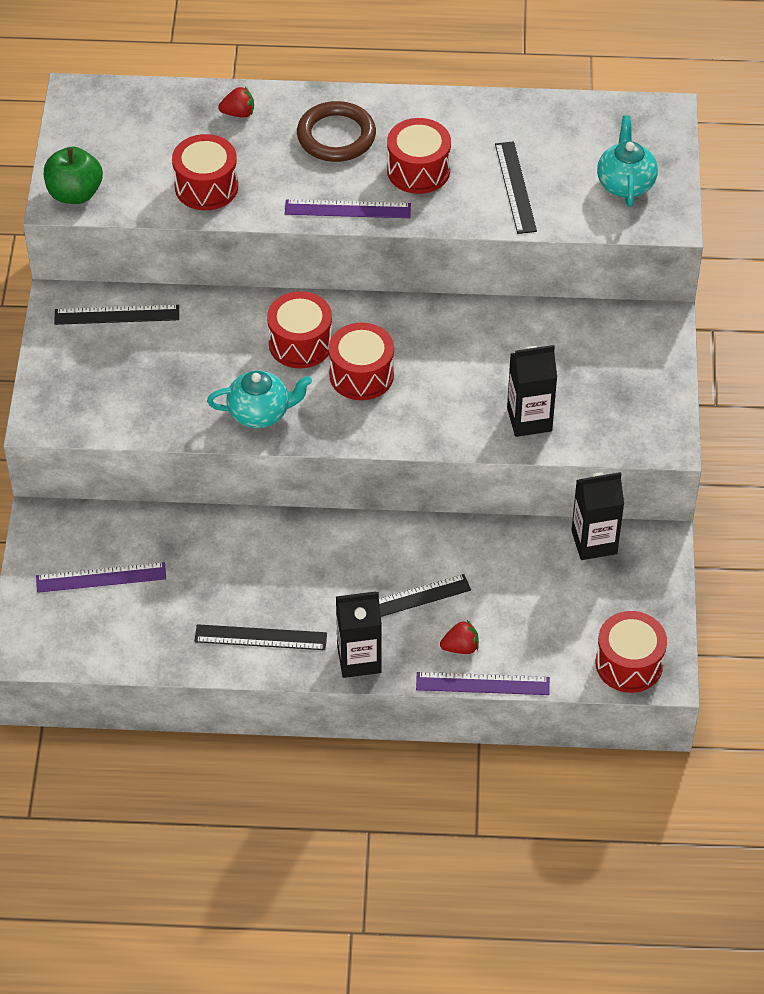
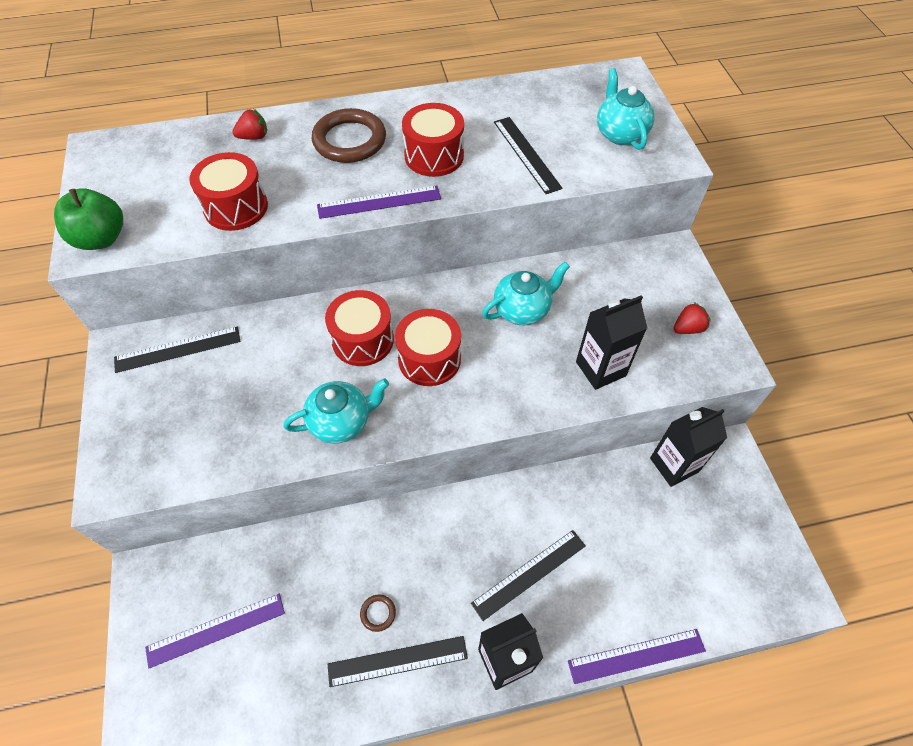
camera: 15 degrees left, 5 degrees up
(252, 598) = (378, 613): none -> brown ring
(460, 647) = (599, 616): red strawberry -> red strawberry (687, 328)
(473, 348) = (522, 310): none -> turquoise teapot
(629, 664) = (762, 591): red drum -> none

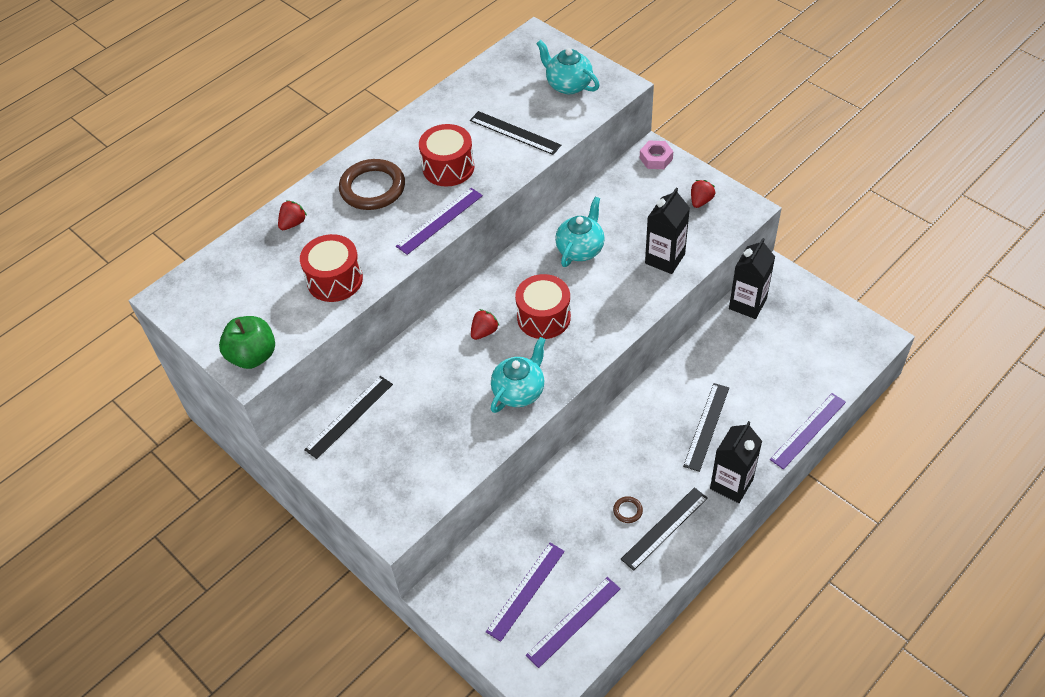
camera: 30 degrees left, 5 degrees down
(228, 700) = (573, 621): none -> purple ruler
(363, 340) = (484, 332): red drum -> red strawberry
(673, 259) = (656, 158): none -> pink nut

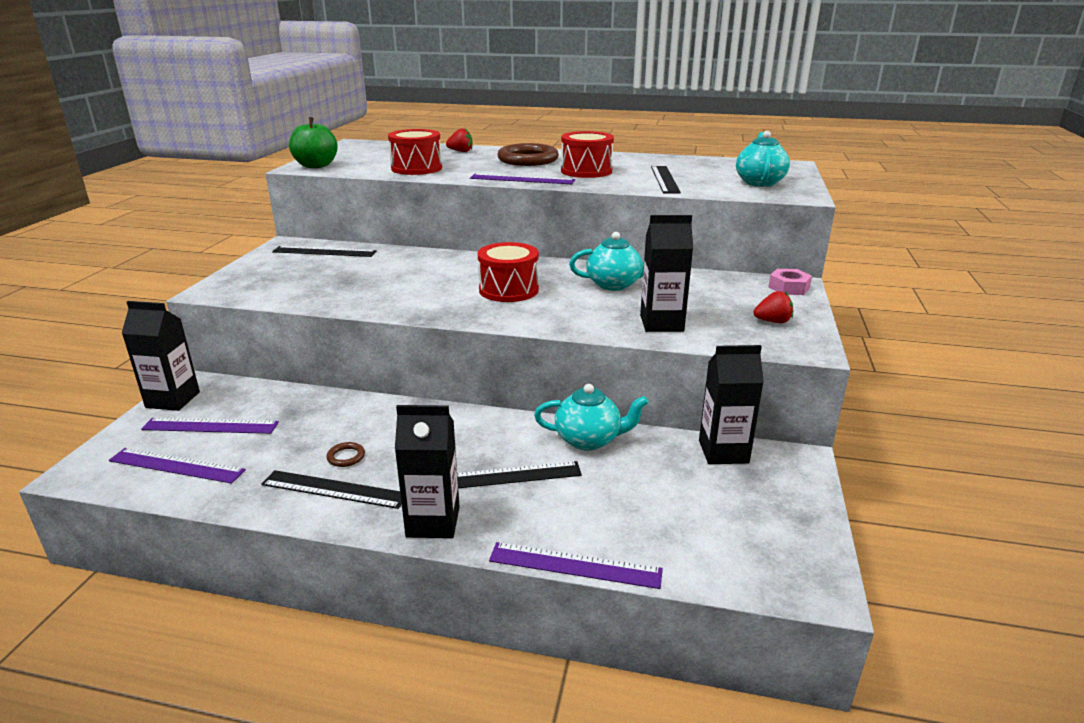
camera: 55 degrees right, 25 degrees down
(460, 613) = (173, 400): none -> black carton
(484, 332) = (463, 272): red strawberry -> none
(519, 391) = (405, 301): turquoise teapot -> turquoise teapot (589, 440)

